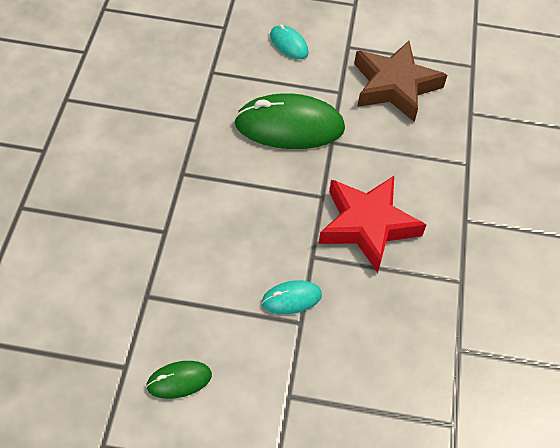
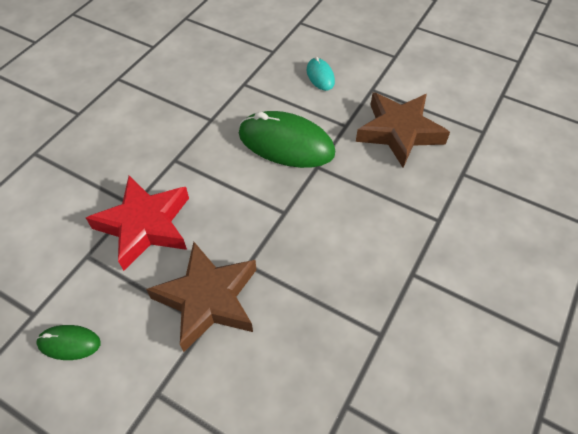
camera: 25 degrees right, 0 degrees up
(291, 299) = (208, 299): turquoise mouse -> brown star
(367, 225) = (313, 251): red star -> red star (145, 225)

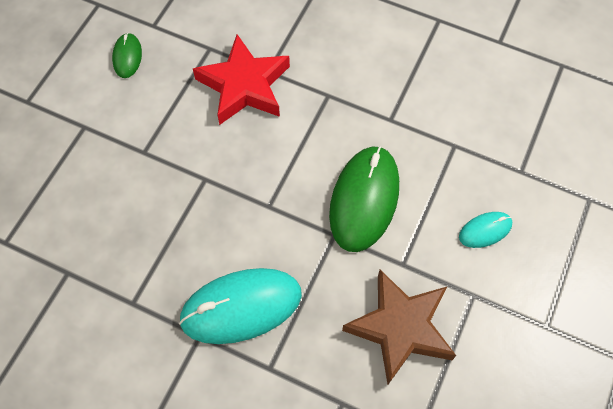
camera: 85 degrees right, 10 degrees up
(208, 299) = (168, 151): brown star -> none
(384, 238) = (241, 307): none -> turquoise mouse

